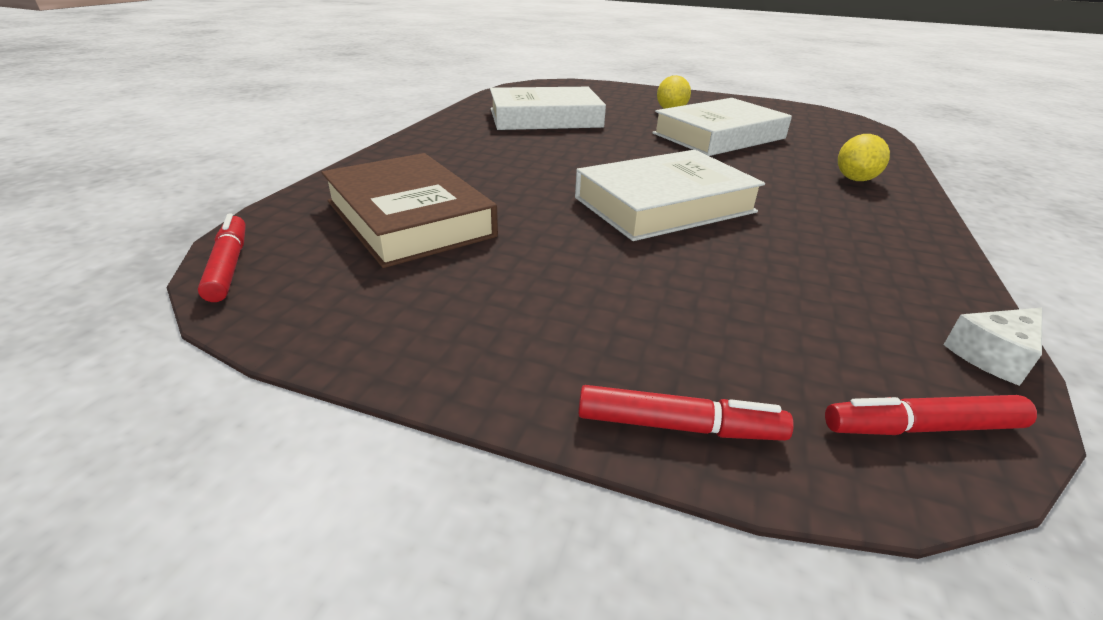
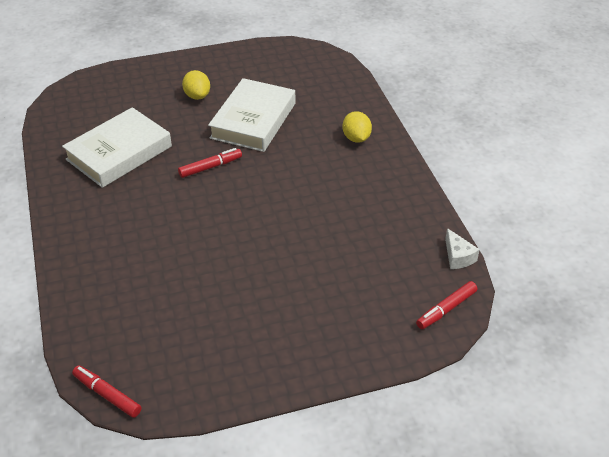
camera: 35 degrees left, 10 degrees up
(409, 218) = (153, 309): brown book -> none
(664, 205) = (275, 220): white book -> none
(679, 426) = (373, 356): red marker -> red marker (210, 167)
(993, 355) = (458, 257): white cheese -> white cheese turned 45 degrees counterclockwise

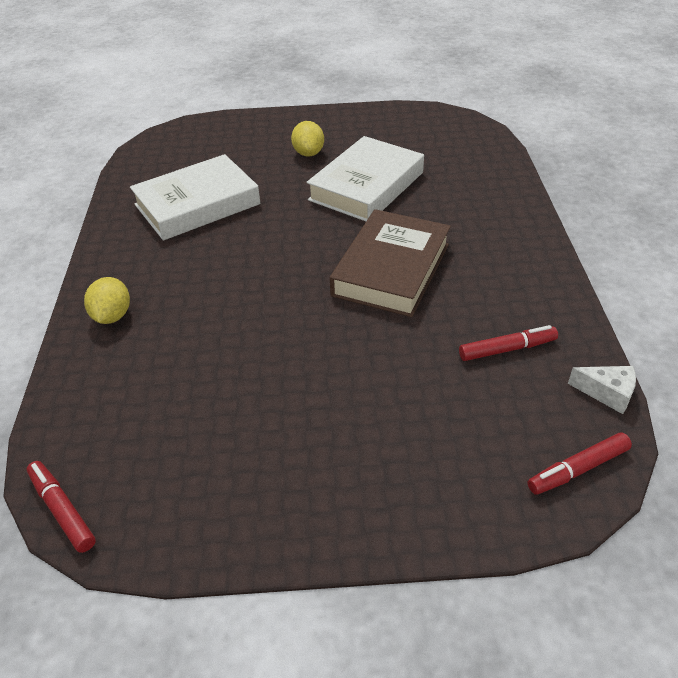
camera: 15 degrees right, 0 degrees up
(210, 167) = (298, 232): red marker -> red marker (507, 349)
(290, 188) = (391, 269): none -> brown book
(356, 138) = (491, 220): yellow lemon -> yellow lemon (112, 316)
(458, 257) = (607, 393): white cheese -> white cheese turned 60 degrees counterclockwise

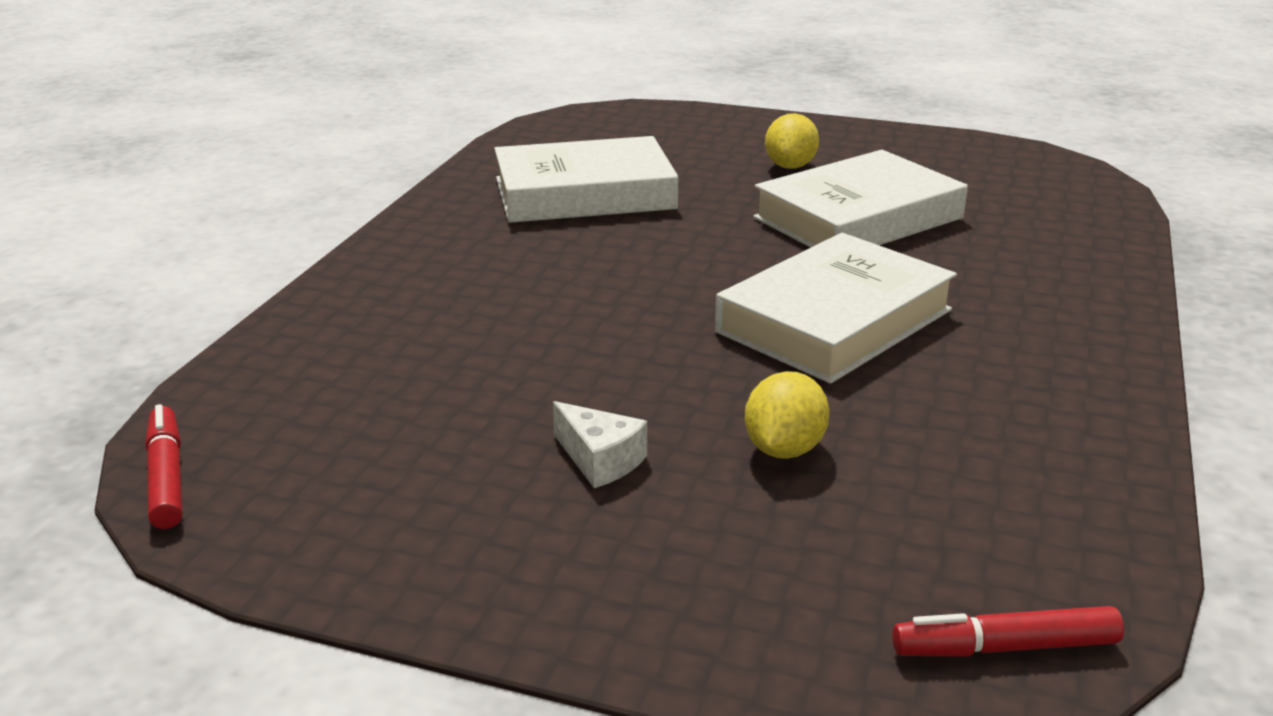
camera: 20 degrees right, 15 degrees down
(112, 316) = (382, 288): yellow lemon -> yellow lemon (784, 449)
(391, 269) = (834, 321): brown book -> white book
(507, 349) = (972, 459): red marker -> none
(607, 393) = (1127, 560): white cheese -> white cheese (600, 460)

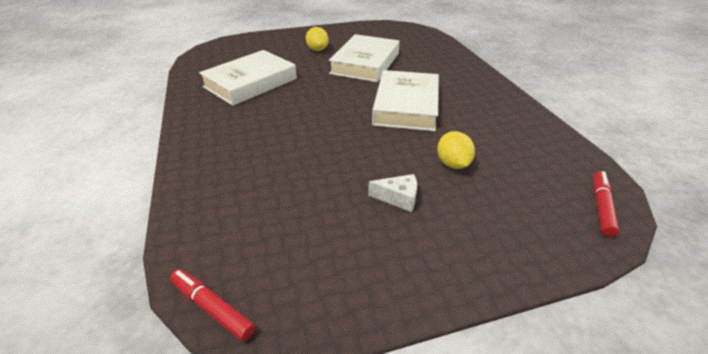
camera: 35 degrees left, 10 degrees up
(1004, 647) = (601, 207): red marker -> red marker turned 150 degrees clockwise

